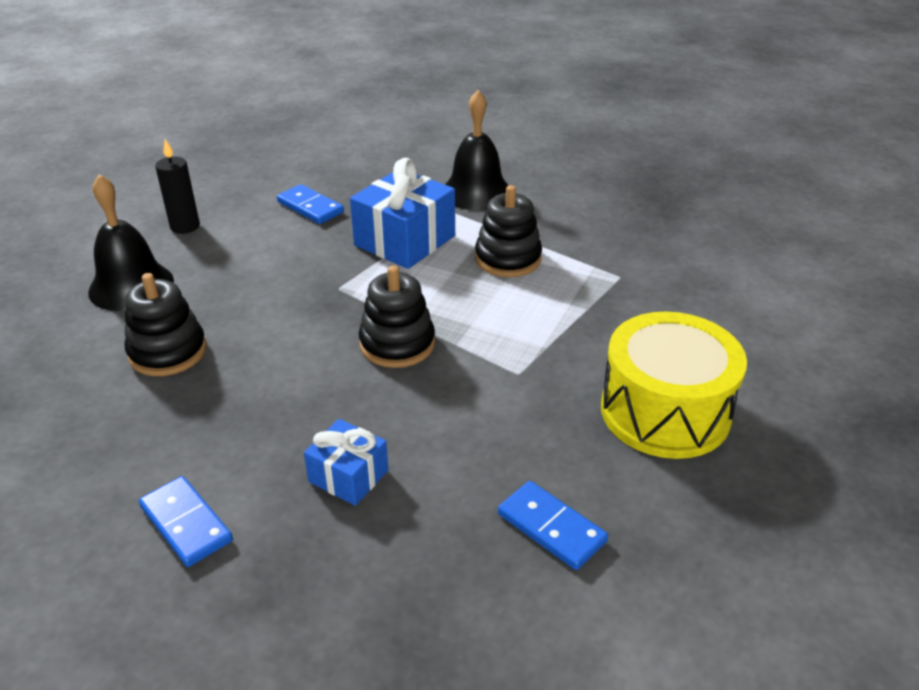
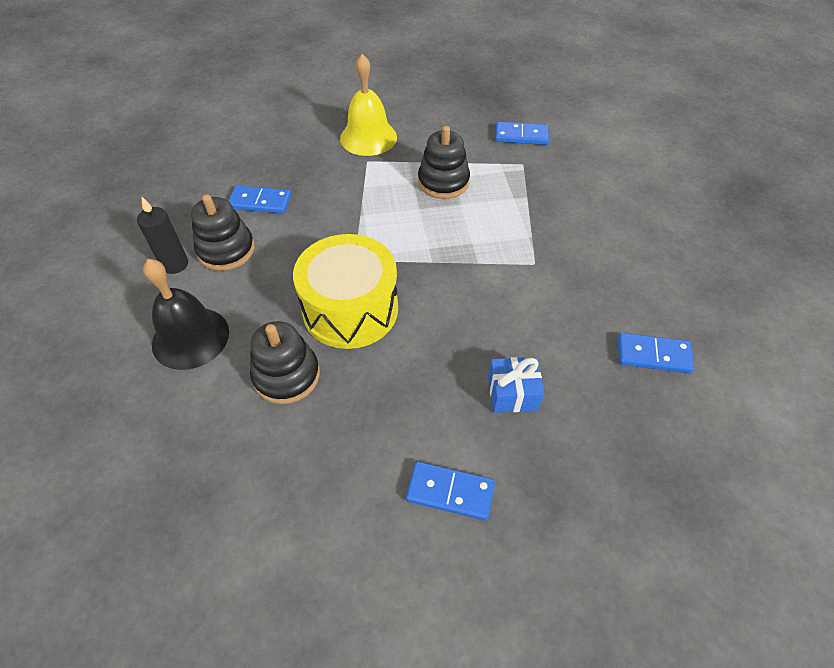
camera: 35 degrees left, 15 degrees up
(397, 344) = (441, 282): black stacking toy -> black stacking toy (226, 250)
(405, 241) = (360, 199): blue gift -> none
(476, 192) = (368, 137): black bell -> yellow bell
(651, 250) = (521, 136): none -> blue domino
(665, 412) = (635, 246): yellow drum -> yellow drum (350, 309)

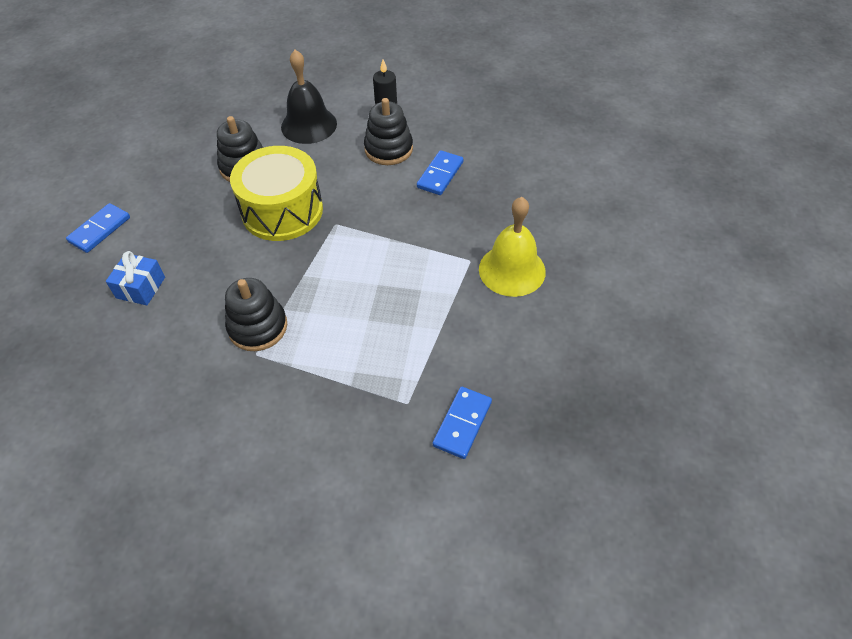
camera: 110 degrees right, 0 degrees up
(443, 182) = (409, 316): black stacking toy -> black stacking toy (258, 327)
(653, 355) = (100, 404): blue domino -> none

